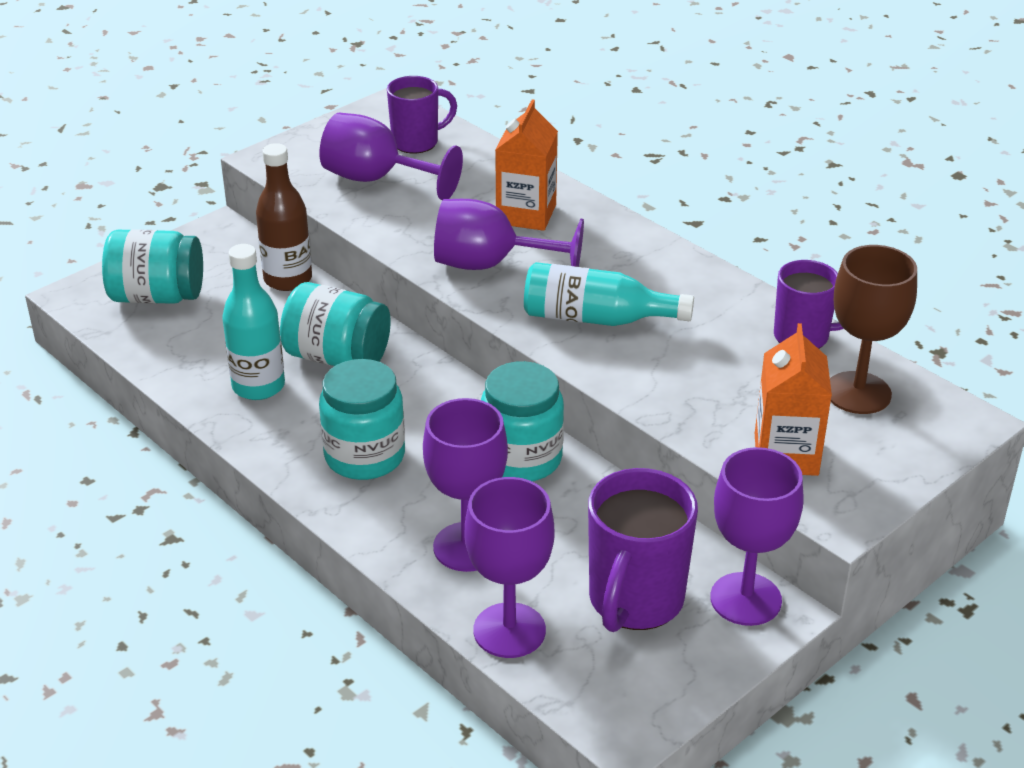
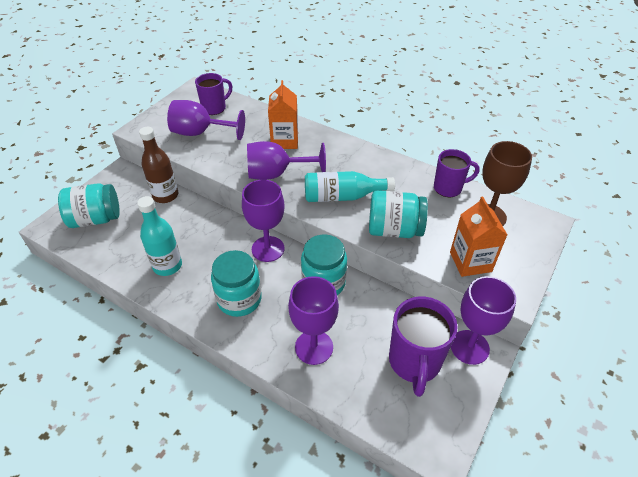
camera: 15 degrees left, 10 degrees up
(337, 357) = (206, 238): turquoise jar -> turquoise jar (394, 230)
(509, 630) = (355, 399): purple goblet -> purple goblet (268, 249)

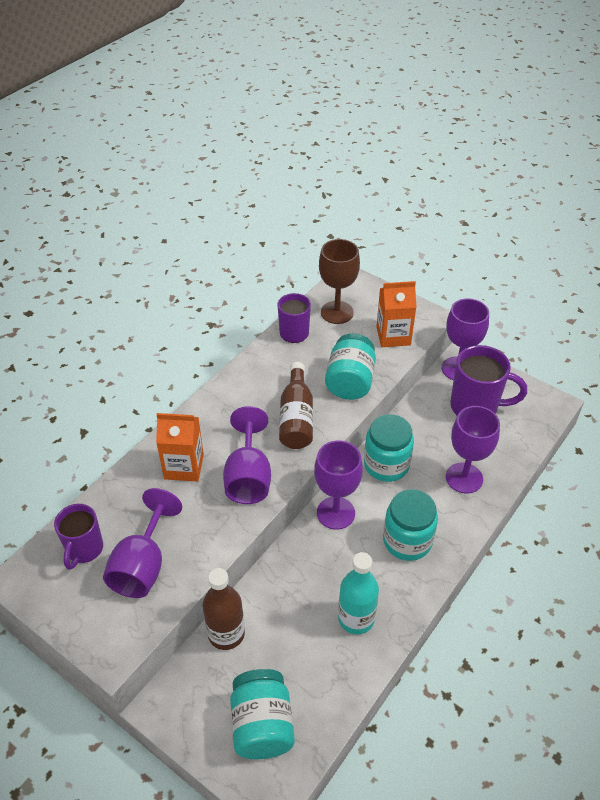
camera: 85 degrees left, 0 degrees up
(215, 108) = (84, 549): purple mug -> purple mug turned 135 degrees counterclockwise
(343, 196) = (296, 417): turquoise bottle -> brown bottle

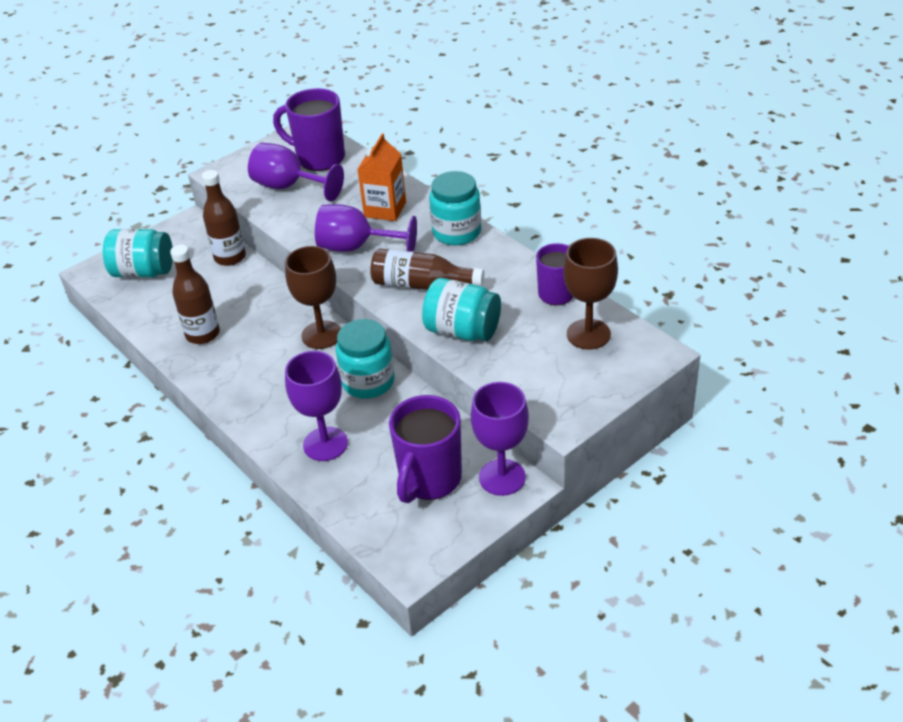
camera: 105 degrees right, 5 degrees down
(84, 549) = (319, 158): purple mug -> purple mug, size x1.54
(335, 513) = (321, 335): purple goblet -> brown goblet
(356, 618) = (203, 334): turquoise bottle -> brown bottle
(393, 336) = (533, 379): orange carton -> none
(407, 541) = (266, 382): turquoise jar -> turquoise jar (457, 232)

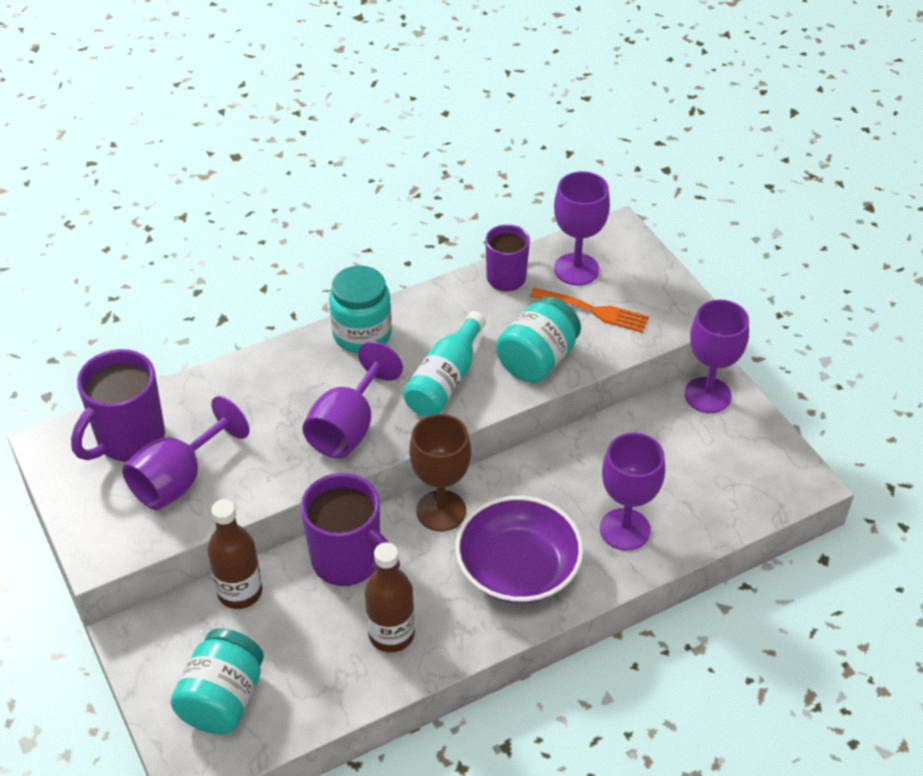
camera: 80 degrees left, 5 degrees up
(272, 387) = (518, 569): none -> purple bowl
(368, 382) = (537, 478): turquoise jar -> none
(385, 209) = (284, 390): orange carton -> none
(421, 284) = (445, 380): brown bottle -> turquoise bottle
(429, 480) = (698, 450): purple mug -> purple mug (348, 561)
(538, 355) = (594, 311): none -> orange fork
(588, 334) = (576, 269): brown goblet -> purple goblet

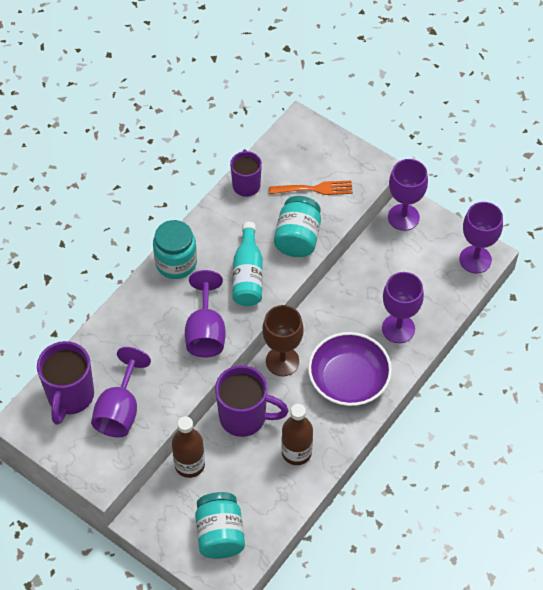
camera: 25 degrees left, 10 degrees up
(576, 269) = (288, 162): purple goblet -> purple goblet (475, 259)

